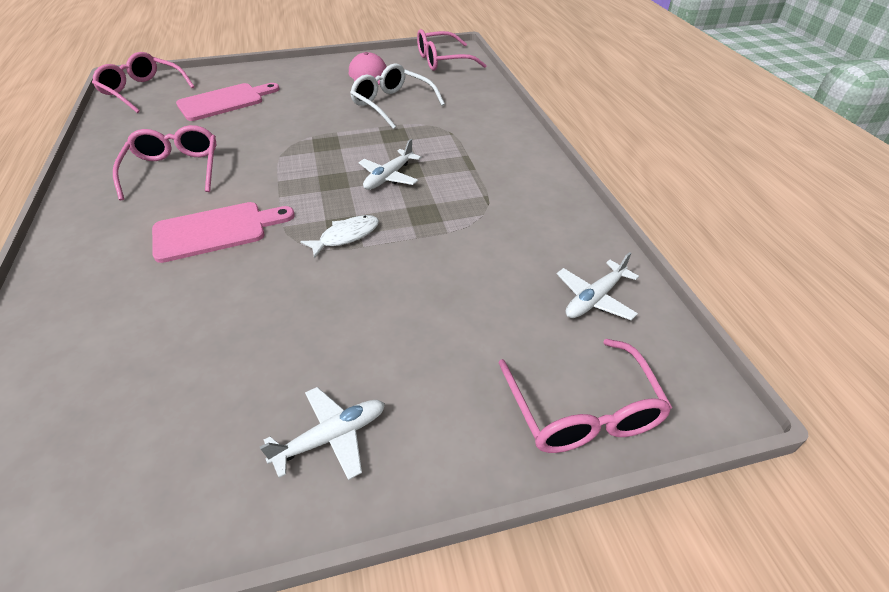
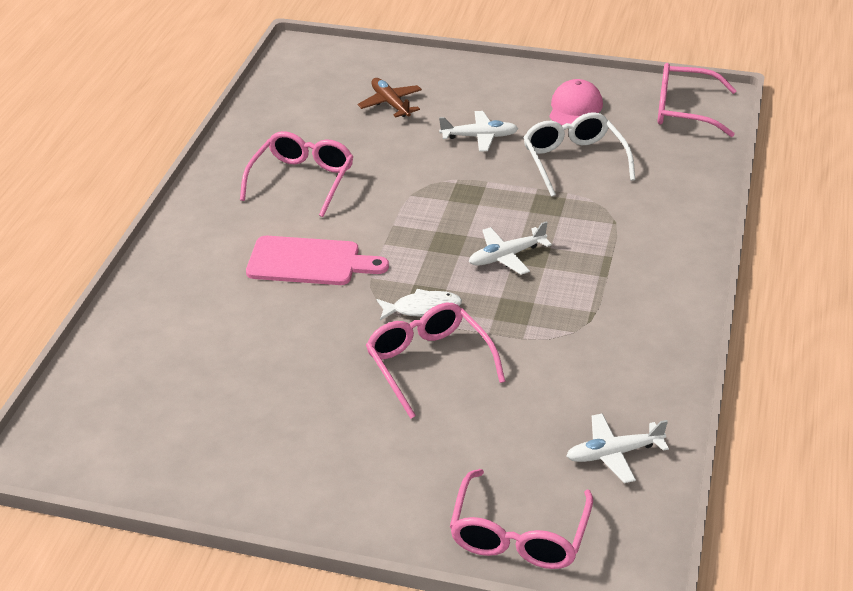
camera: 30 degrees right, 5 degrees down
(142, 91) = (313, 64): pink glasses -> pink glasses (428, 363)
(225, 101) = (391, 104): pink cutting board -> brown plane
(331, 437) = (310, 472): white plane -> white plane (479, 137)

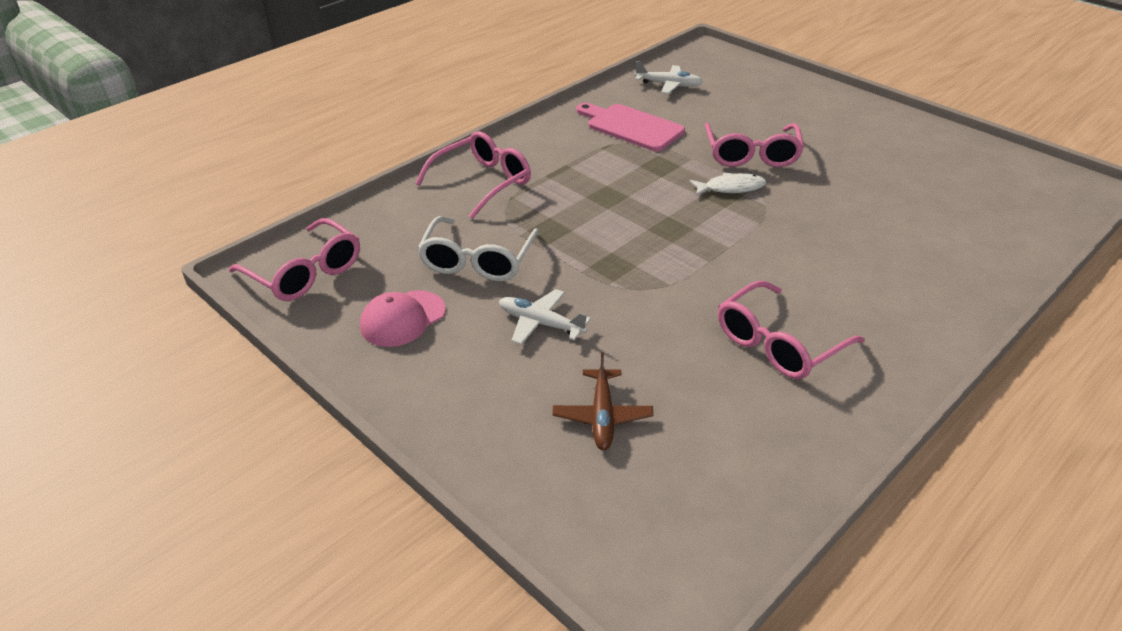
camera: 150 degrees left, 0 degrees up
(309, 262) = (811, 254): pink cutting board -> pink cutting board (631, 127)
(422, 308) = (731, 188): white fish -> white fish turned 150 degrees clockwise
(507, 256) = (628, 202): white plane -> none
(519, 535) = (755, 73): pink glasses -> pink glasses (483, 182)

